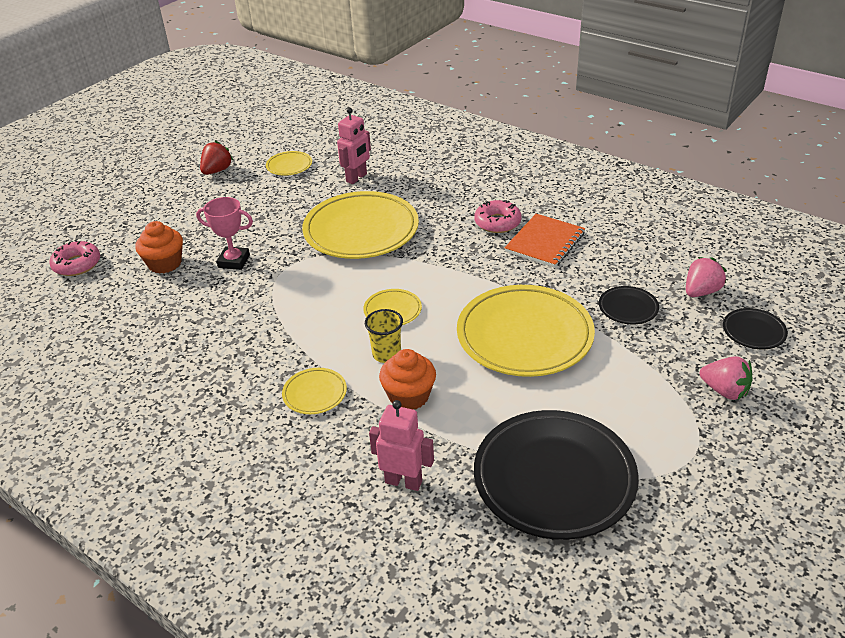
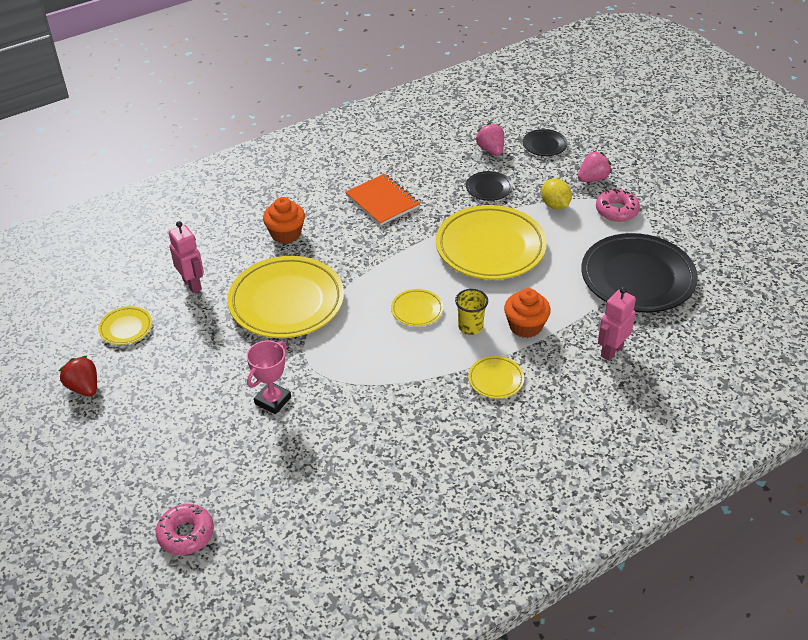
camera: 70 degrees left, 5 degrees up
(165, 263) = (238, 456): orange cupcake -> orange cupcake (286, 234)
(497, 222) = (336, 218): pink donut -> pink donut (616, 210)
(641, 369) = (555, 205): none -> yellow lemon

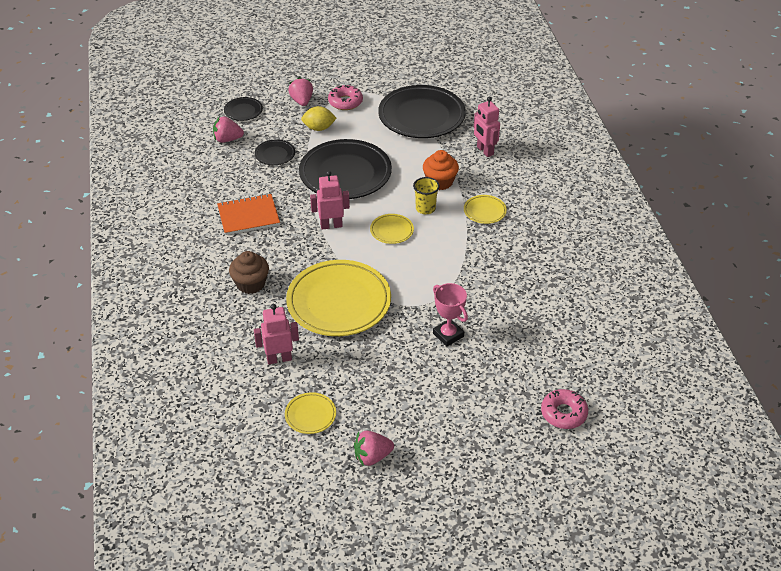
camera: 70 degrees left, 0 degrees up
(84, 387) = (372, 457): red strawberry -> pink strawberry
(286, 234) = (251, 284): orange cupcake -> brown cupcake
(400, 262) = (331, 225): none -> pink robot
(490, 247) = (345, 174): yellow plate -> black plate

